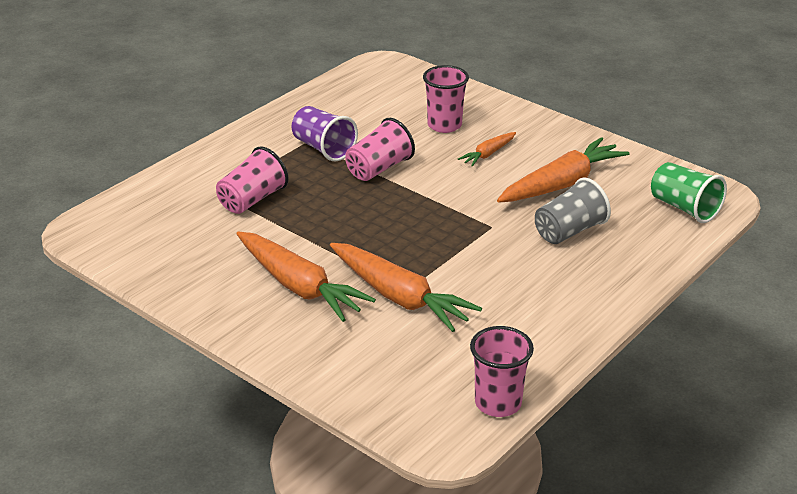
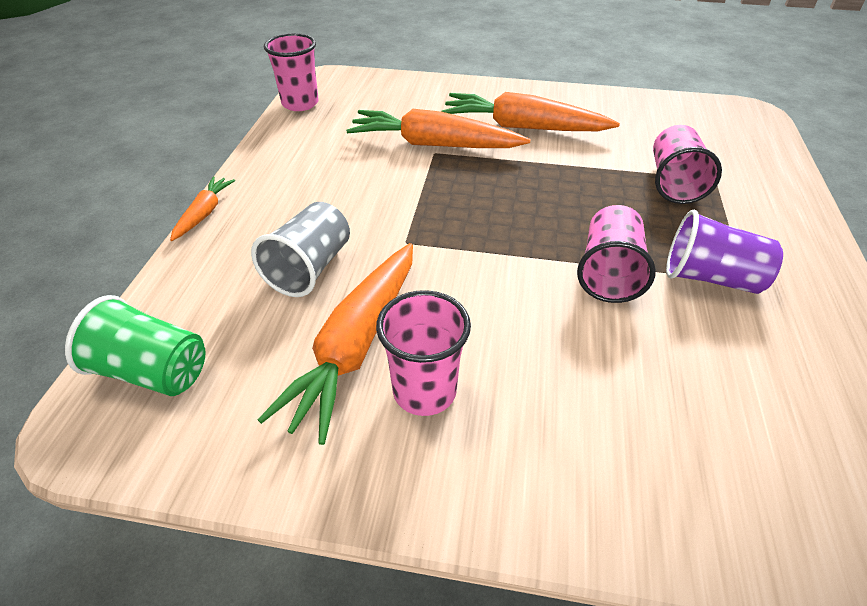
camera: 150 degrees right, 10 degrees up
(444, 125) = (621, 404): pink cup -> pink cup (424, 391)
(488, 154) = (500, 363): orange carrot -> orange carrot (204, 213)

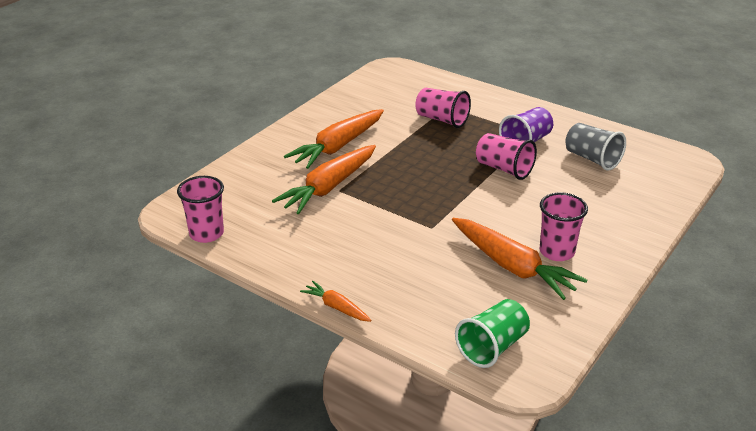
camera: 65 degrees left, 10 degrees down
(310, 268) = (433, 270): grey cup -> grey cup (592, 159)

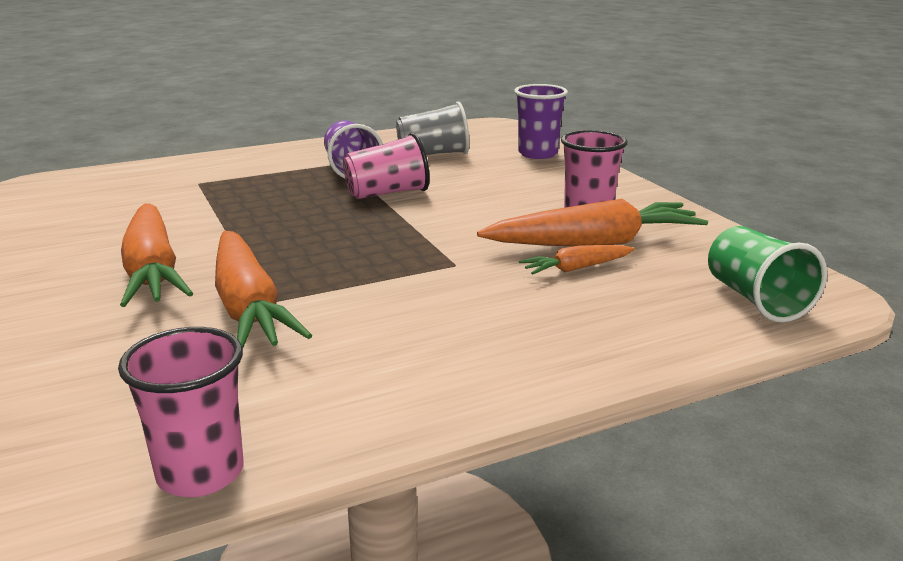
camera: 60 degrees left, 10 degrees down
(336, 307) = (581, 389): orange carrot -> orange carrot (576, 268)
(442, 120) = (222, 193): pink cup -> none
(650, 198) = (538, 154): none -> purple cup

